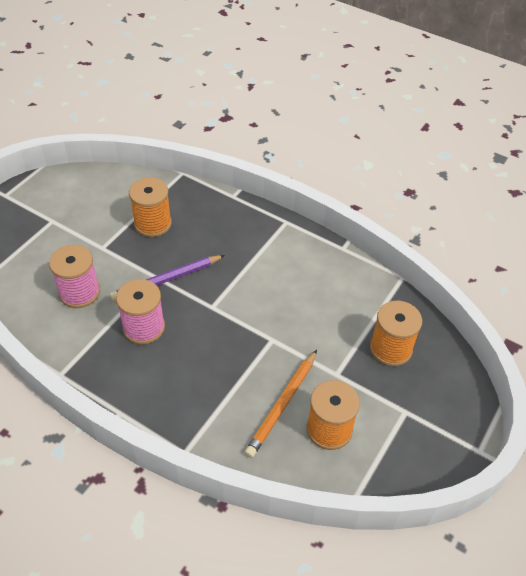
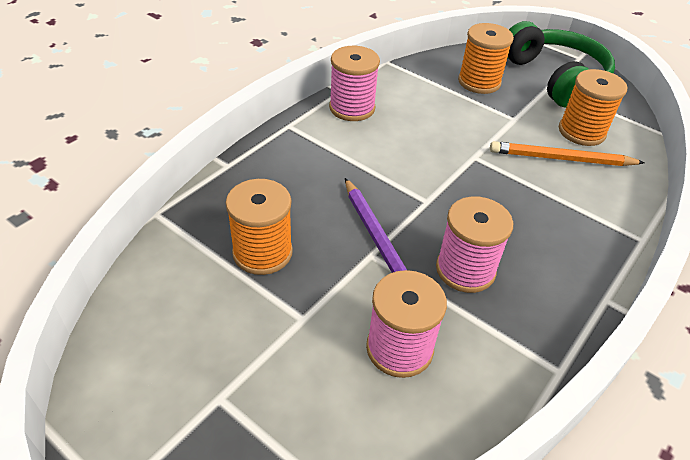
camera: 85 degrees left, 5 degrees down
(282, 405) = (561, 159): orange pencil -> orange pencil turned 150 degrees clockwise
(319, 257) = (352, 108): none -> pink spool
(423, 418) = (555, 78): none -> green headphones

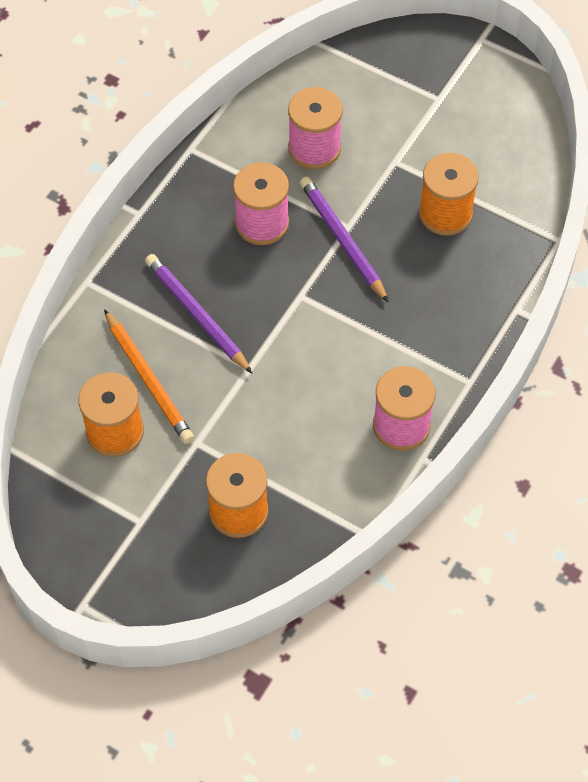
camera: 175 degrees right, 15 degrees up
(526, 198) = (197, 315): none -> purple pencil
(555, 78) = (129, 542): green headphones -> none
(561, 159) = (149, 380): orange pencil -> orange pencil turned 60 degrees clockwise

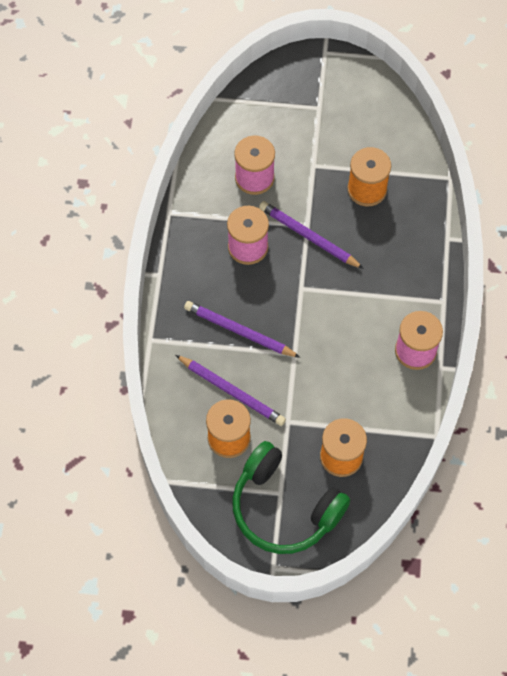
camera: 25 degrees left, 5 degrees up
(135, 541) = (284, 507): none -> green headphones
(149, 380) = (232, 391): orange pencil -> purple pencil

